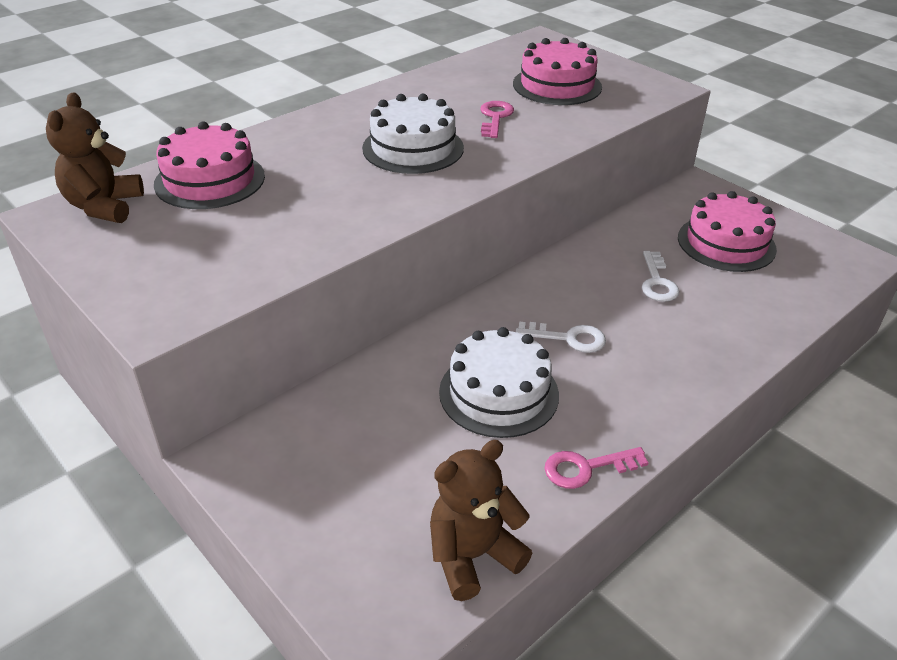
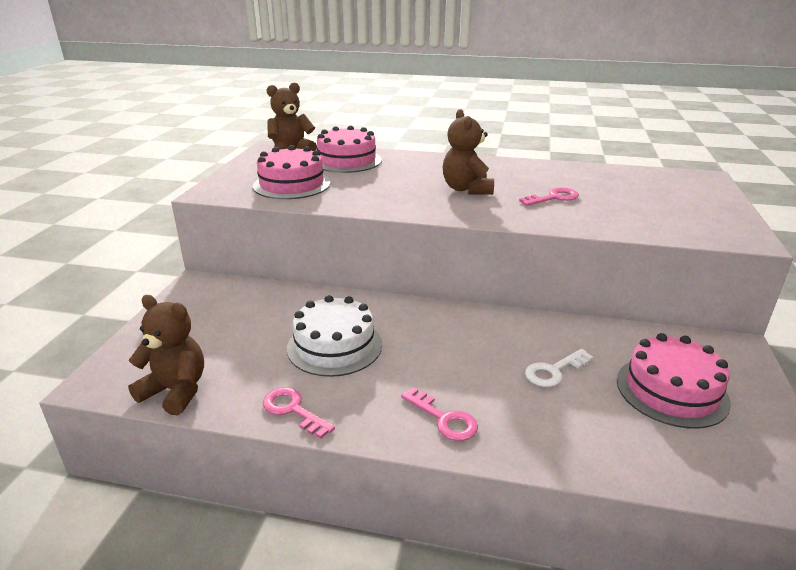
camera: 55 degrees right, 10 degrees down
(413, 148) = (467, 189): white cake -> brown teddy bear
(557, 85) = (646, 201): pink cake -> pink cake (292, 184)
(568, 338) = (426, 353): white key -> none
(674, 374) = (444, 419): none -> pink key

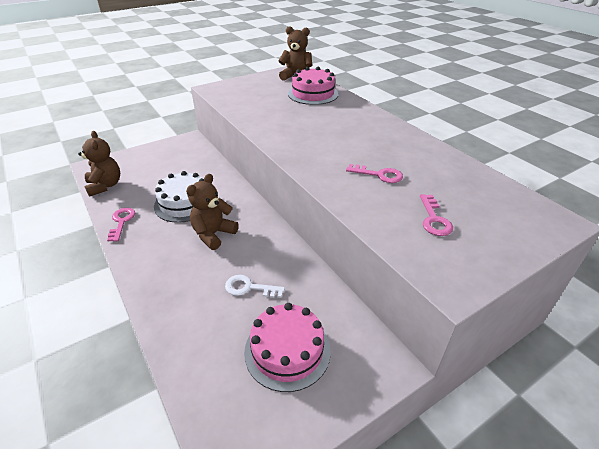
camera: 45 degrees right, 10 degrees up
(292, 184) = (254, 98): pink cake -> none
(444, 419) = (160, 270): pink key -> pink key (434, 219)
(467, 189) = (337, 142): brown teddy bear -> brown teddy bear (213, 234)

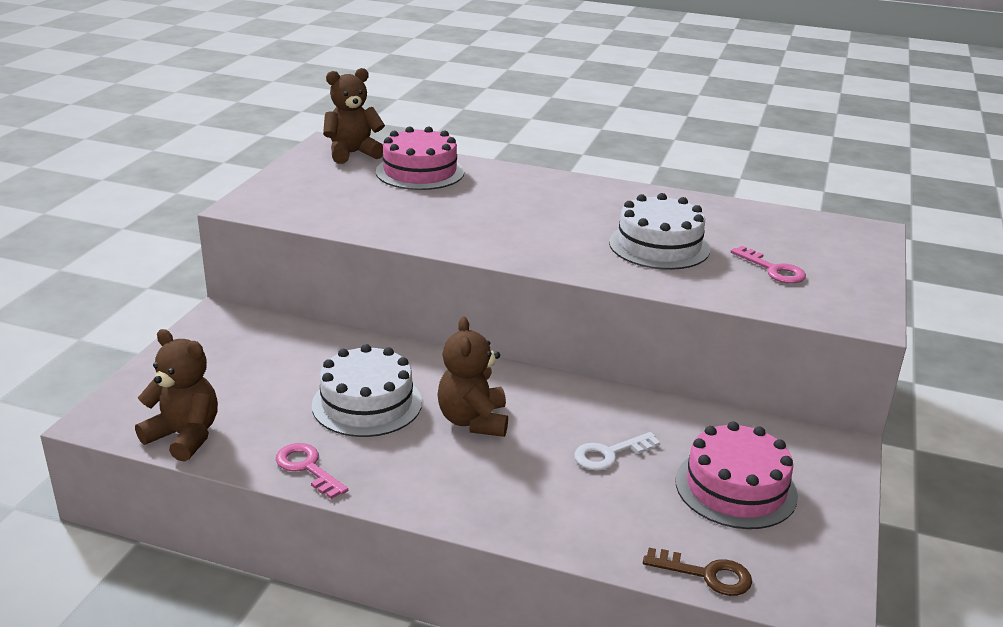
camera: 40 degrees left, 10 degrees down
(196, 394) = (706, 574): none -> brown key
(379, 175) = (659, 246): pink key -> white cake

